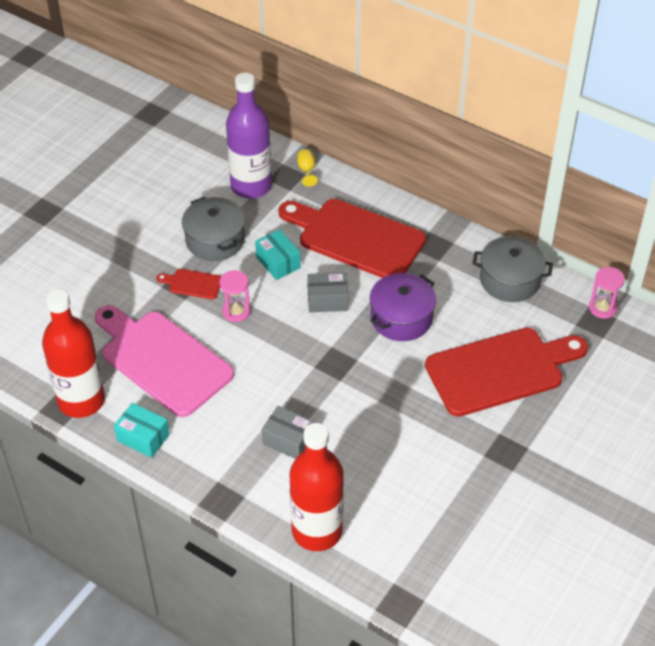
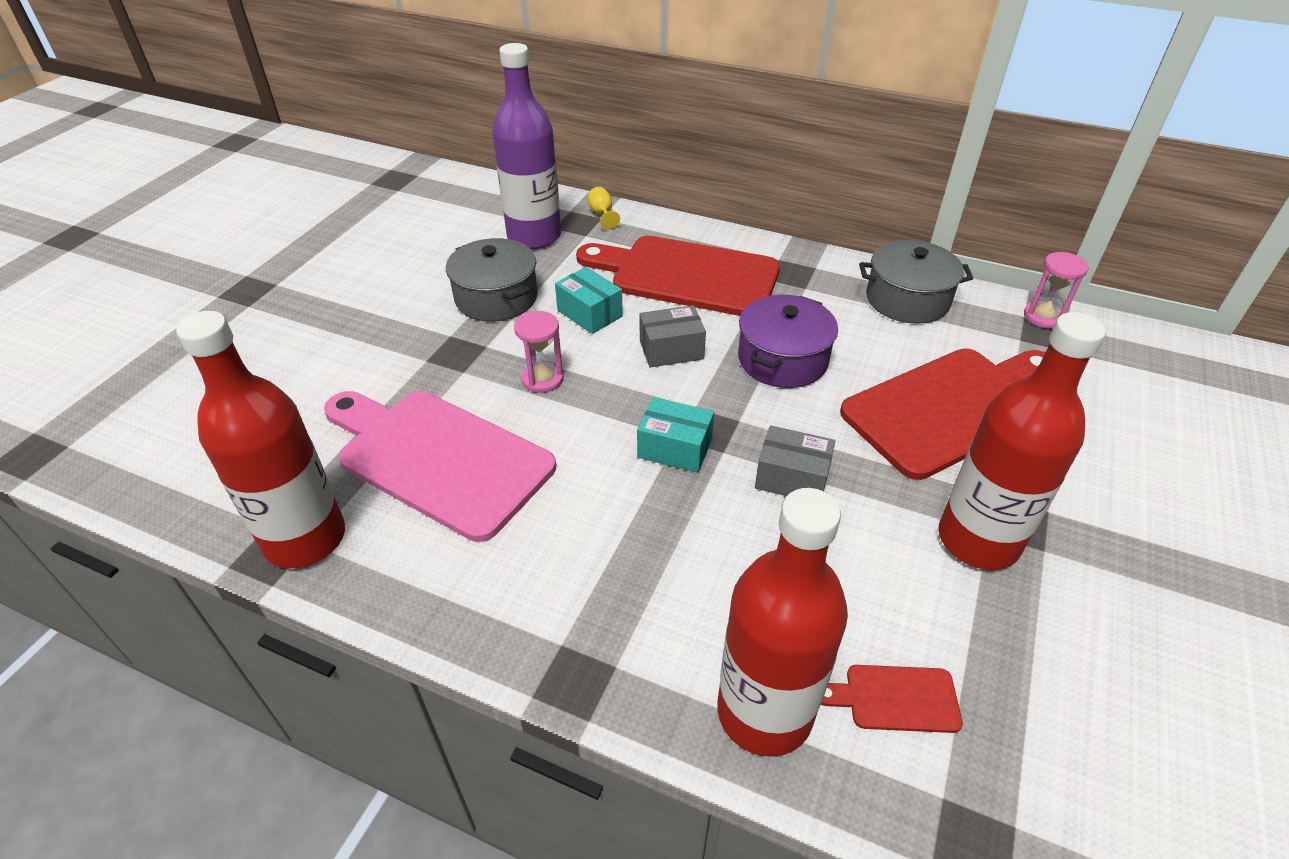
camera: 10 degrees left, 5 degrees down
(143, 437) = (417, 586): turquoise box -> turquoise box (674, 448)
(193, 284) = (472, 352): red cutting board -> red cutting board (895, 698)
(288, 440) = (668, 554): grey box -> grey box (792, 478)
(475, 459) = (978, 540): none -> red bottle

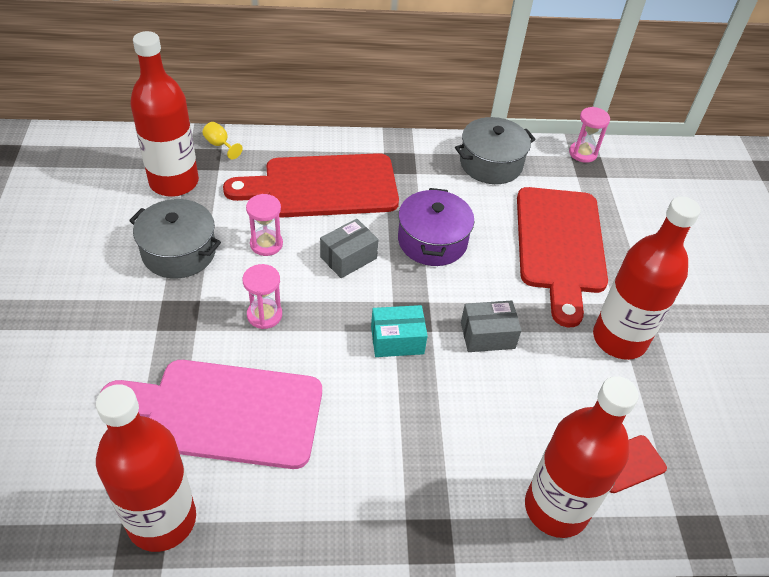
camera: 30 degrees left, 5 degrees up
(534, 236) = (174, 182): purple bottle -> red bottle
(589, 313) = (266, 244): turquoise box -> pink hourglass
(951, 408) = (559, 245): red cutting board -> red cutting board turned 150 degrees clockwise

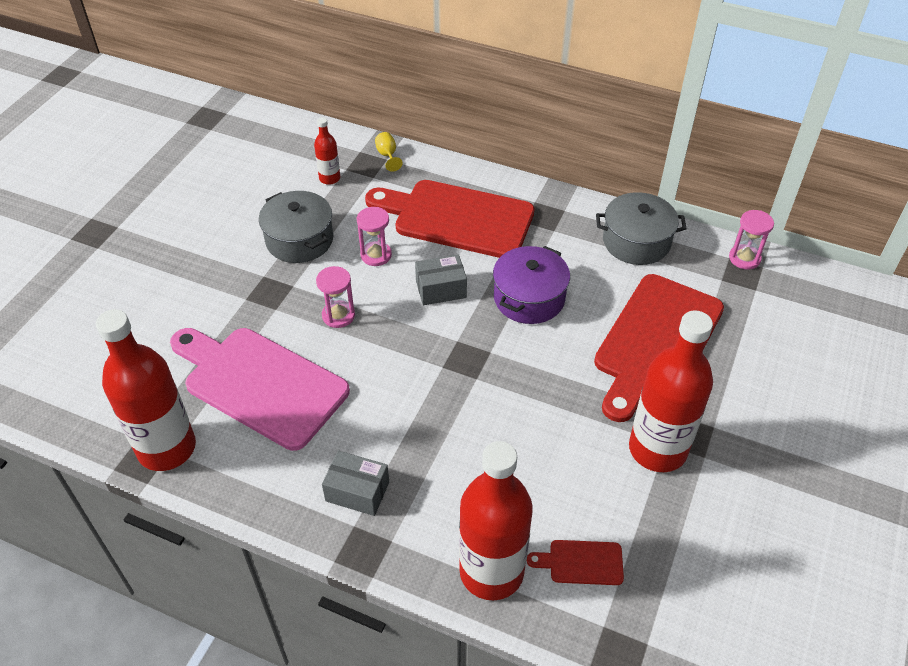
camera: 30 degrees right, 0 degrees up
(174, 182) = (329, 178): red bottle -> red bottle, size x0.47
(397, 340) = (439, 376): turquoise box -> none
(487, 335) = (526, 400): grey box -> grey box (357, 491)

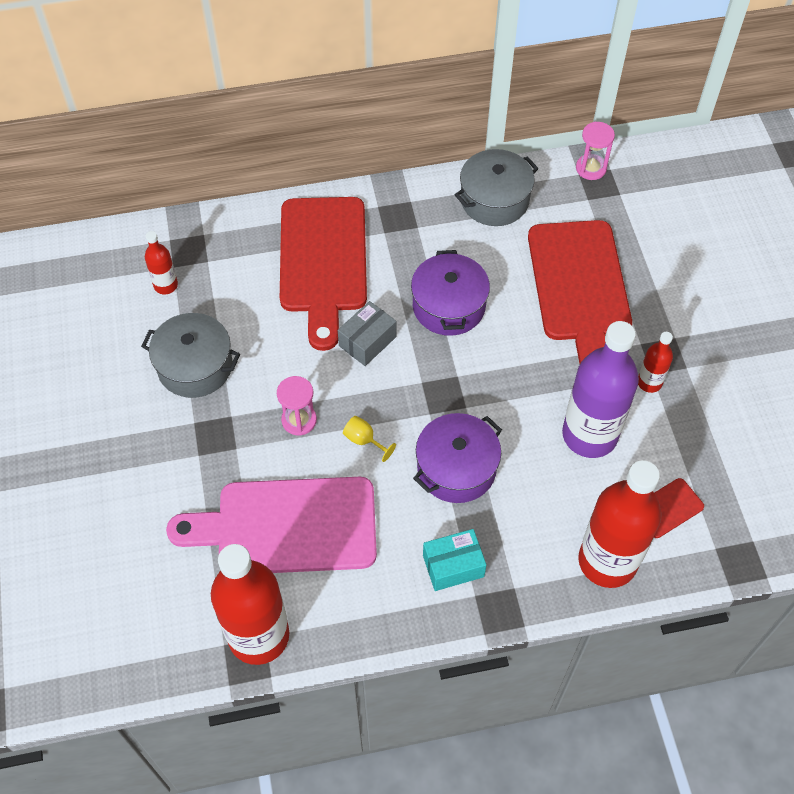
camera: 35 degrees left, 10 degrees up
(357, 491) = (453, 566): grey box -> turquoise box
(376, 255) = (281, 341): pink hourglass -> none
(387, 155) = (201, 230): yellow goblet -> yellow goblet (364, 440)
(427, 419) = (456, 468): none -> purple pot
(457, 218) = (323, 261): red cutting board -> red cutting board turned 75 degrees counterclockwise
(565, 460) = (589, 435): none -> purple bottle
(657, 449) = (649, 382): red bottle -> red bottle, size x0.47

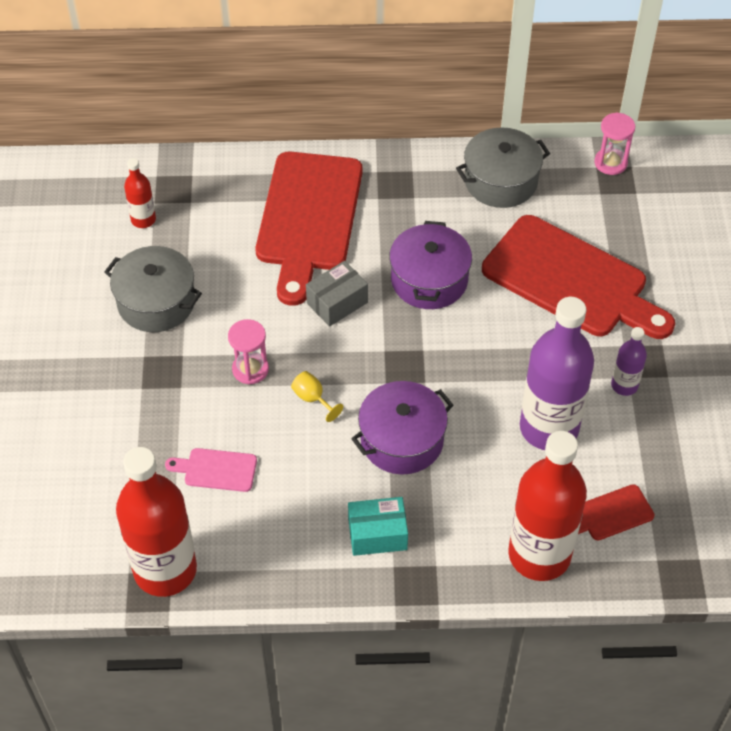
camera: 10 degrees right, 5 degrees down
(287, 526) = (216, 470): pink cutting board -> pink cutting board, size x0.42
(579, 287) = (571, 280): red cutting board -> red cutting board turned 60 degrees counterclockwise
(649, 382) = (624, 385): red bottle -> purple bottle

